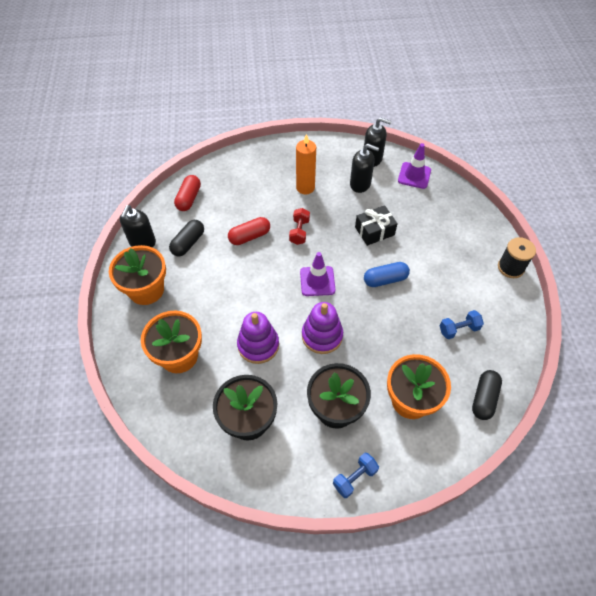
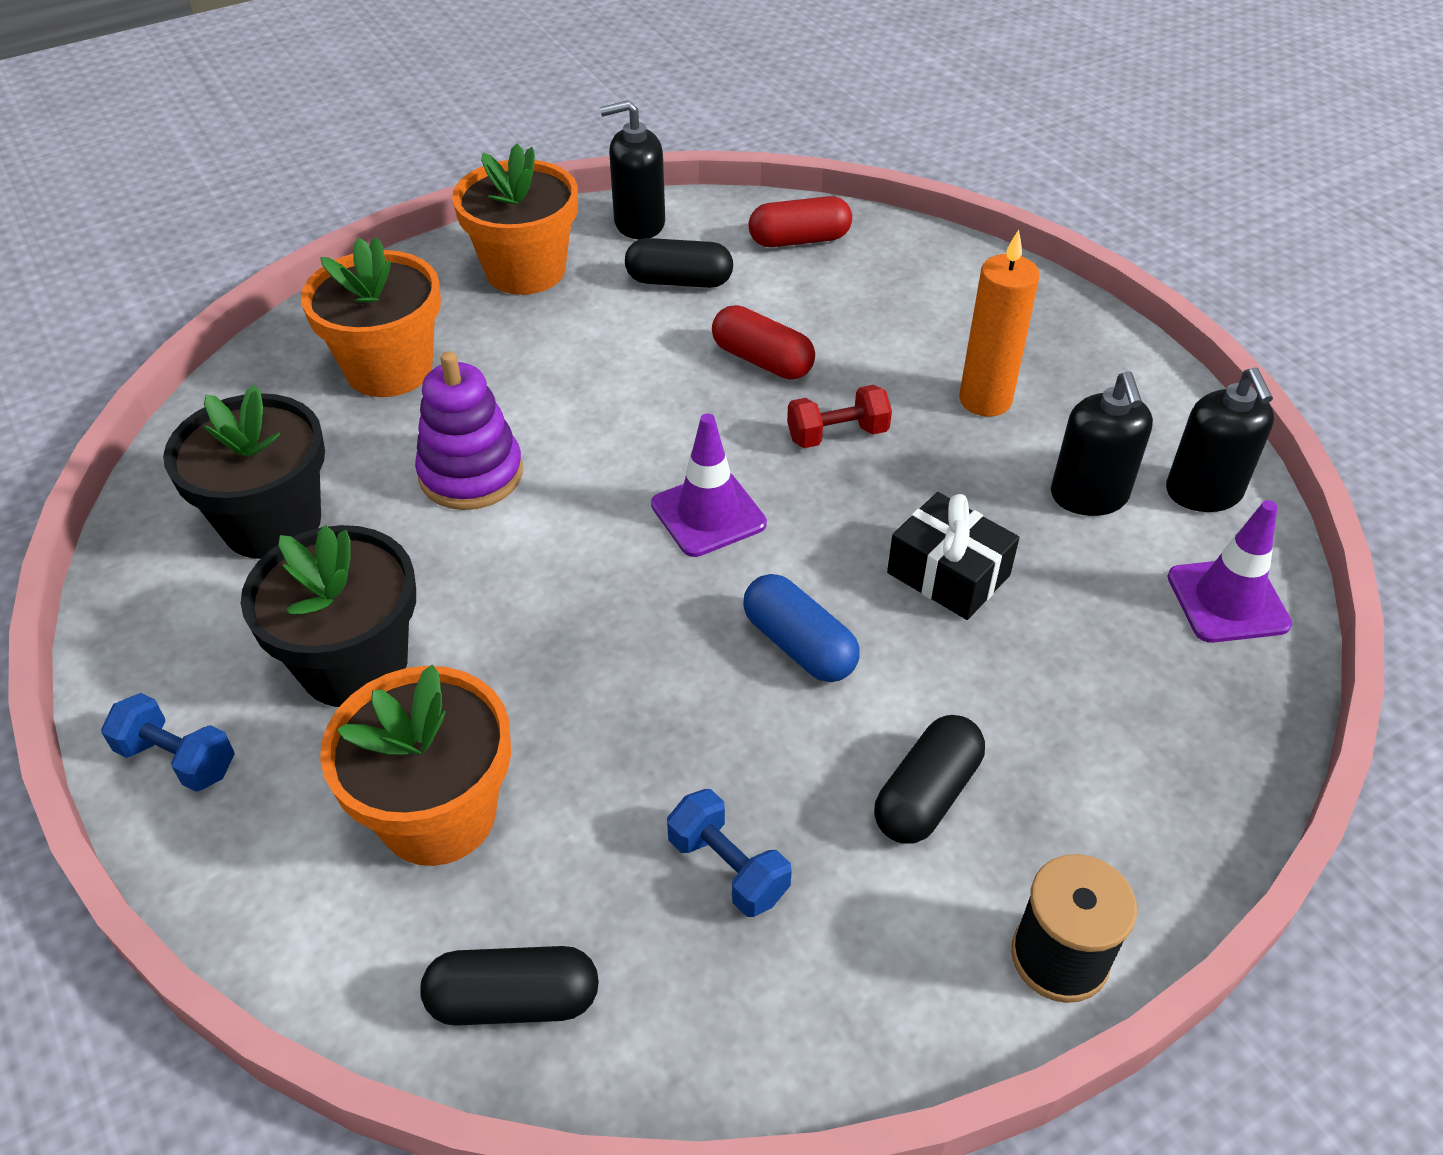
camera: 65 degrees right, 10 degrees down
(322, 336) = (551, 574): purple stacking toy -> none
(452, 272) = (926, 795): none -> black capsule

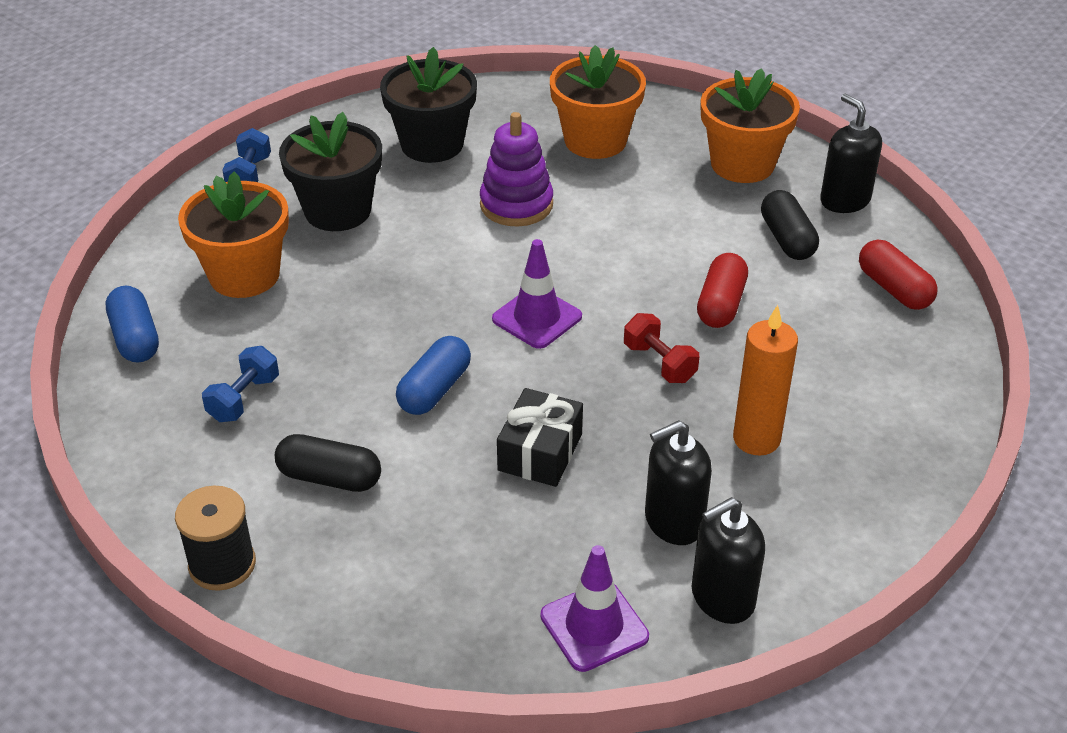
camera: 70 degrees right, 5 degrees down
(514, 1000) = (135, 338): black capsule -> blue capsule

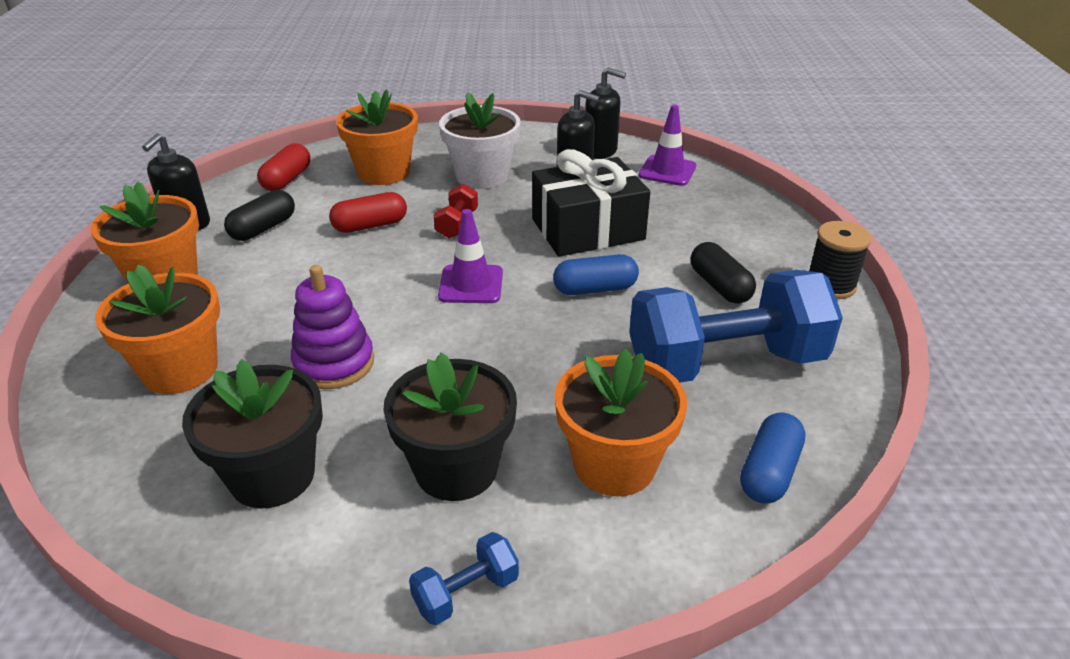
camera: 130 degrees left, 5 degrees down
(244, 399) = (725, 363): blue dumbbell -> blue dumbbell, size x2.44
(540, 452) = (588, 229): black gift -> black gift, size x1.67
(756, 439) = (482, 176): orange candle -> white flower pot
(845, 365) = (383, 172): none -> orange flower pot

